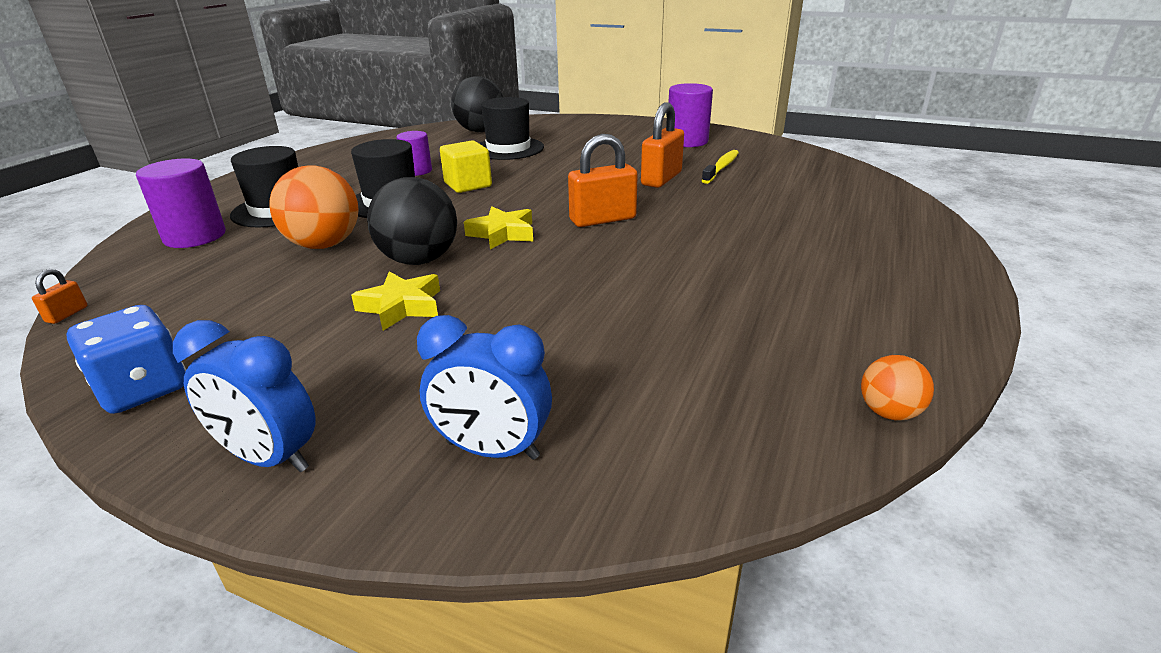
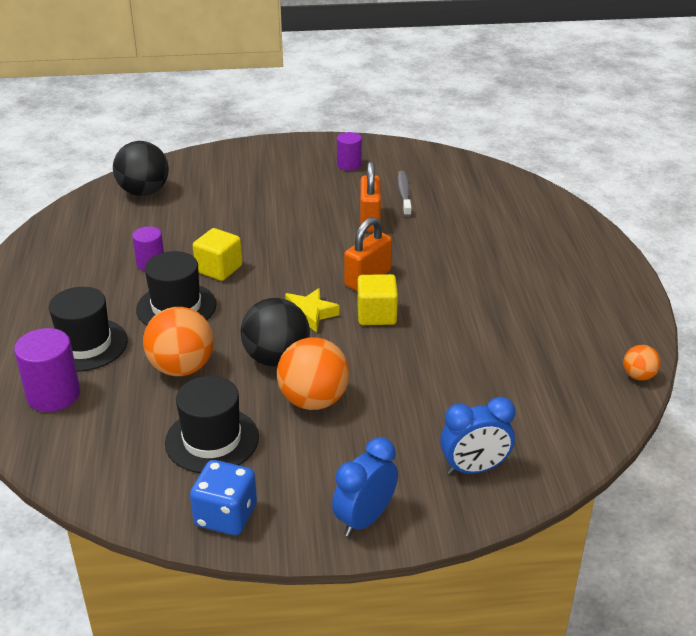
camera: 30 degrees left, 5 degrees up
(67, 314) = (70, 493): orange padlock -> none
(270, 458) = (364, 519): blue clock -> blue clock turned 135 degrees clockwise
(402, 306) = (313, 400): yellow star -> orange ball
(508, 149) = (201, 212): black hat -> black hat (212, 440)
(573, 250) = (376, 315): none -> yellow cube
(687, 141) = (349, 165): purple cylinder -> purple cylinder, size x0.64
(721, 168) = (404, 194): yellow toothbrush -> grey toothbrush

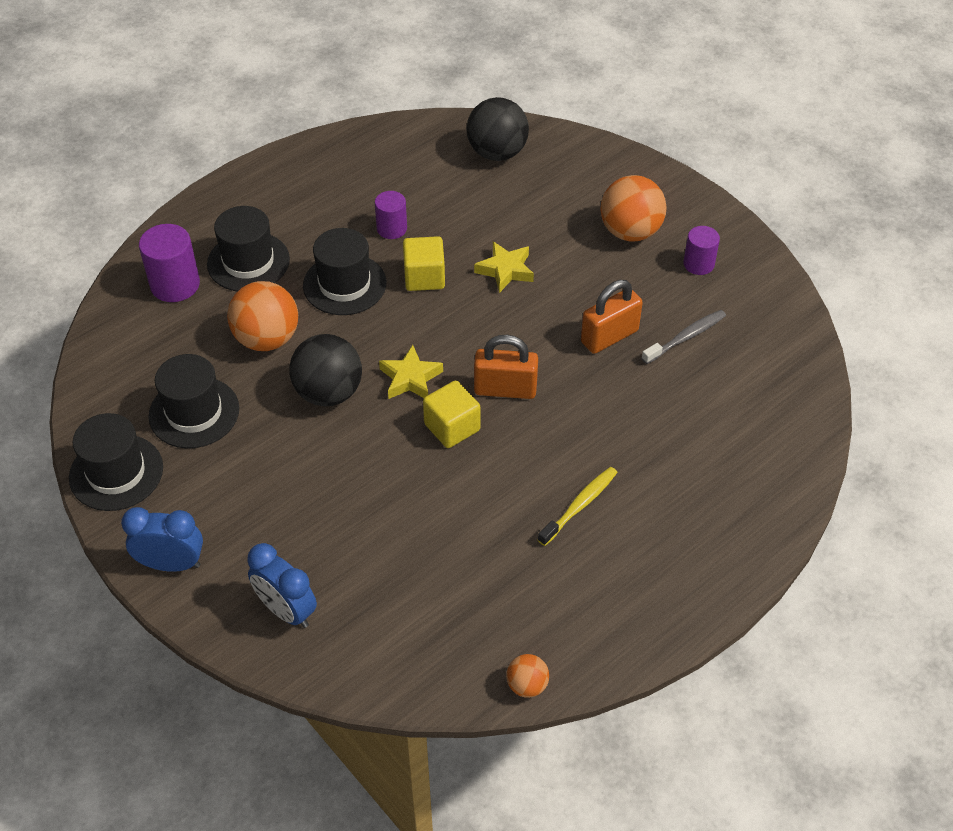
camera: 55 degrees right, 15 degrees up
(226, 516) = (116, 472): blue dice -> black hat
(258, 234) = (505, 270): none -> yellow star
(313, 400) = (292, 450): orange ball -> orange ball (630, 232)
(503, 290) = (579, 505): none -> yellow toothbrush

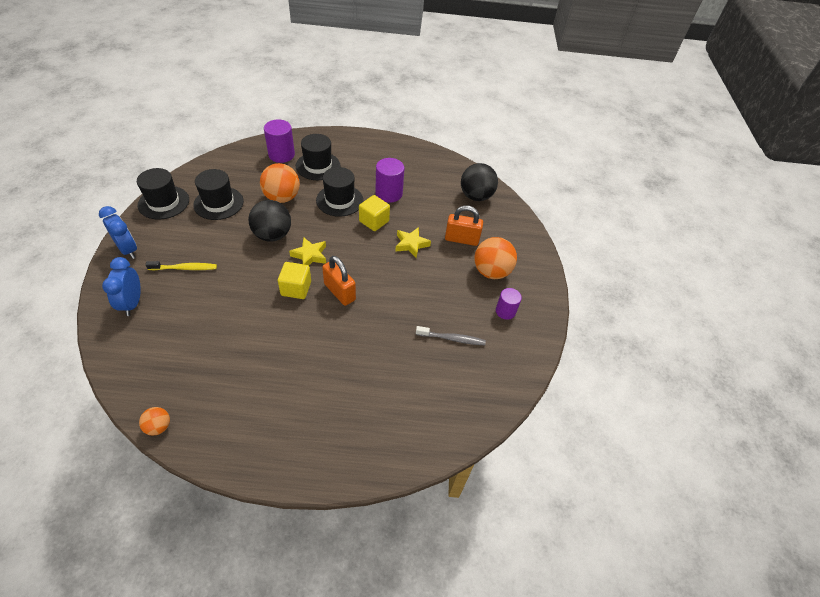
camera: 40 degrees right, 0 degrees up
(392, 229) = (389, 193): purple cylinder -> purple cylinder, size x1.57
(579, 505) = (296, 369): yellow toothbrush -> yellow toothbrush (184, 268)
(609, 336) = (416, 308): orange padlock -> orange padlock (461, 239)

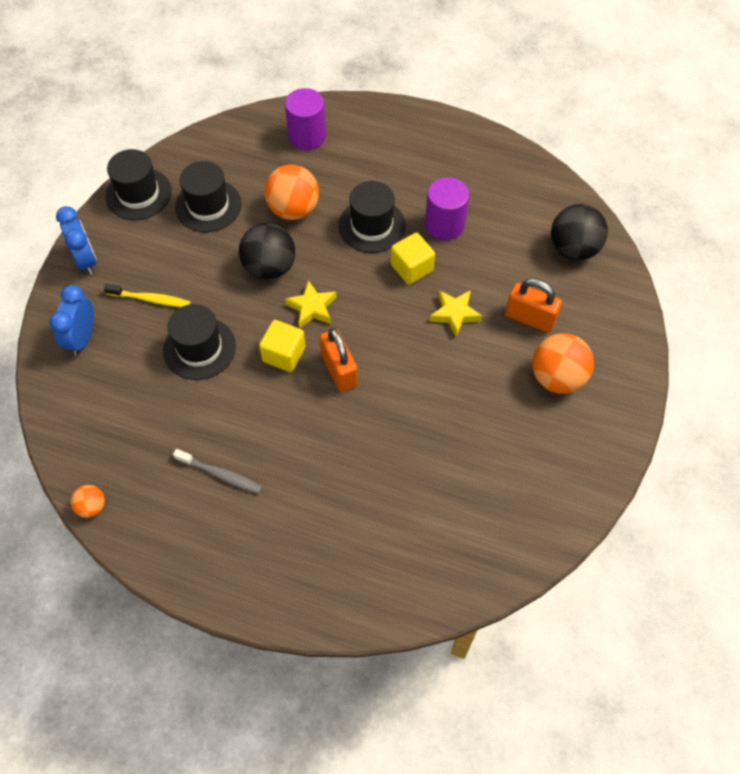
camera: 20 degrees right, 10 degrees up
(318, 166) = (354, 162): black hat -> black hat (199, 348)
(452, 339) = (471, 467): grey toothbrush -> grey toothbrush (220, 474)
(505, 311) = (558, 442): purple cylinder -> none

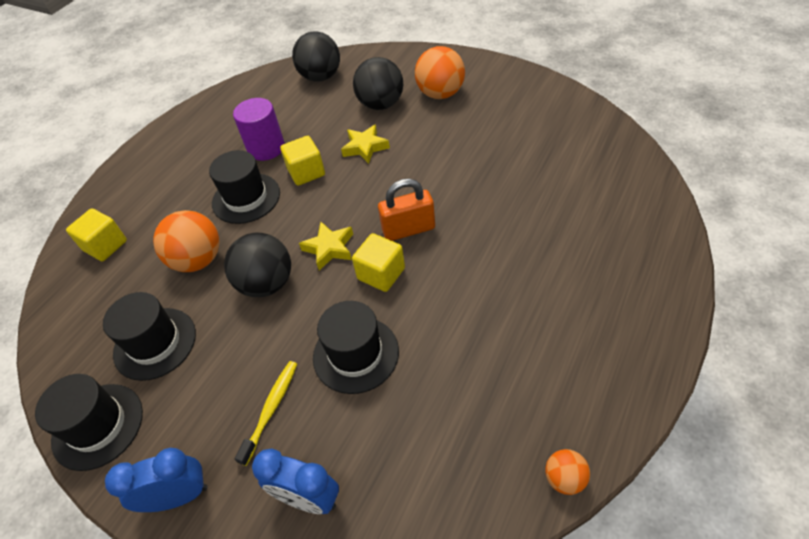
camera: 75 degrees left, 10 degrees down
(220, 474) = (522, 334): grey toothbrush -> none
(307, 136) = (105, 246): purple cylinder -> yellow cube
(529, 318) = (381, 104): orange padlock -> black ball

